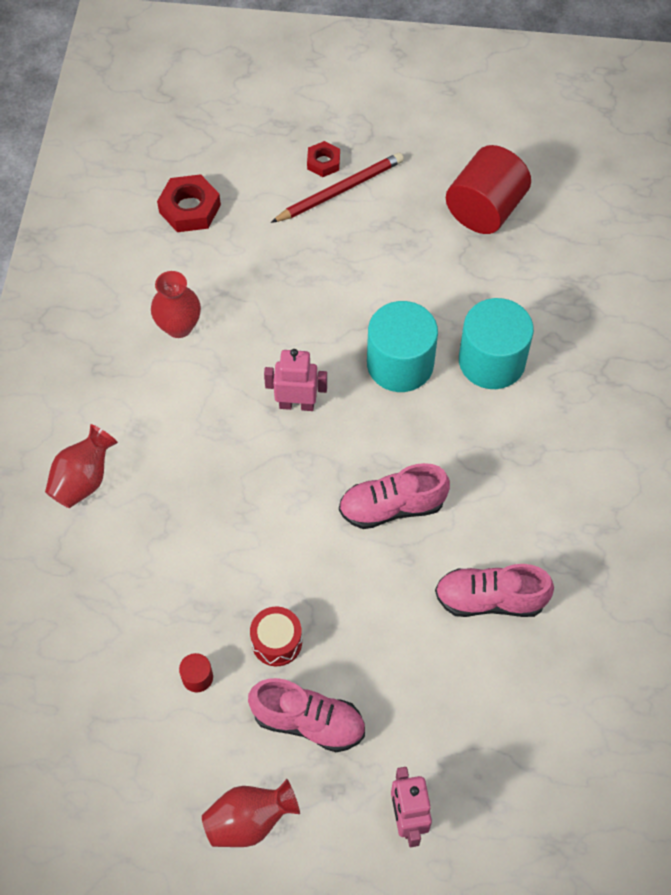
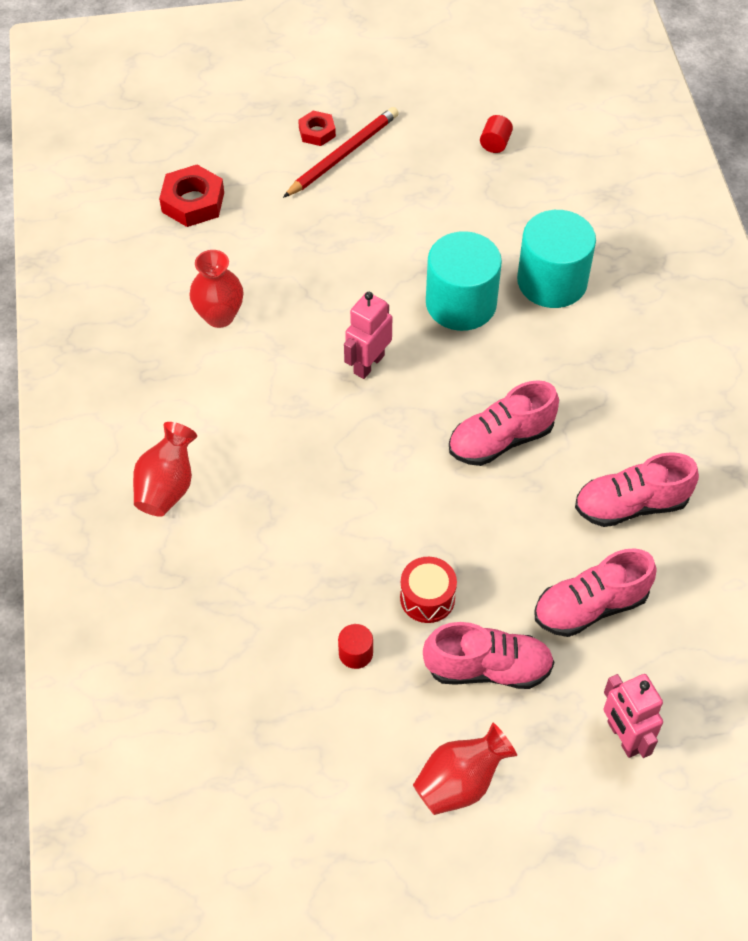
camera: 15 degrees left, 5 degrees down
(296, 404) = (368, 364): pink robot -> pink robot turned 45 degrees counterclockwise
(419, 687) = (590, 606): none -> pink shoe
(485, 209) = (495, 143): red cylinder -> red cylinder, size x0.41

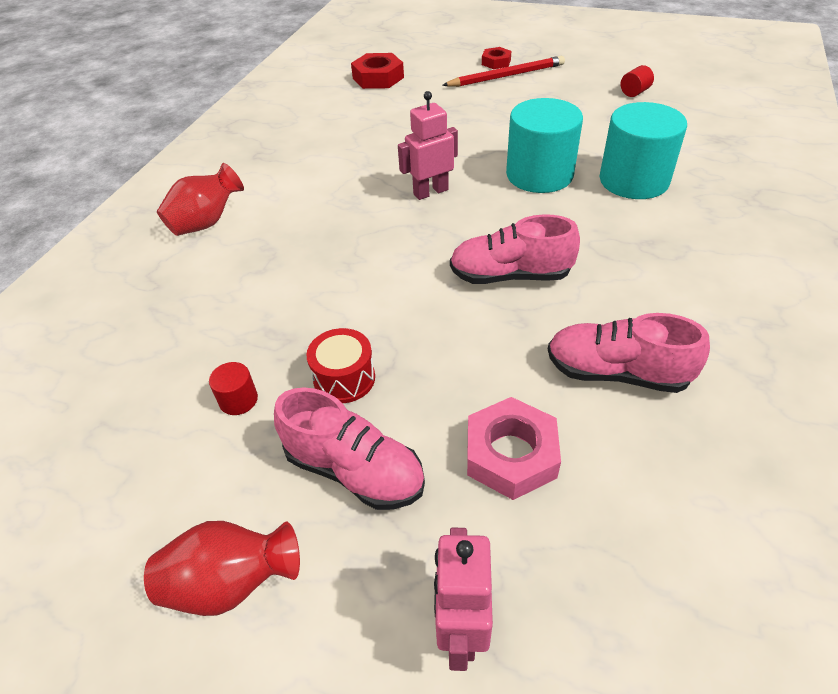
camera: 30 degrees right, 10 degrees down
(219, 316) = (341, 137): red vase -> none
(590, 606) = (510, 454): pink shoe -> pink nut

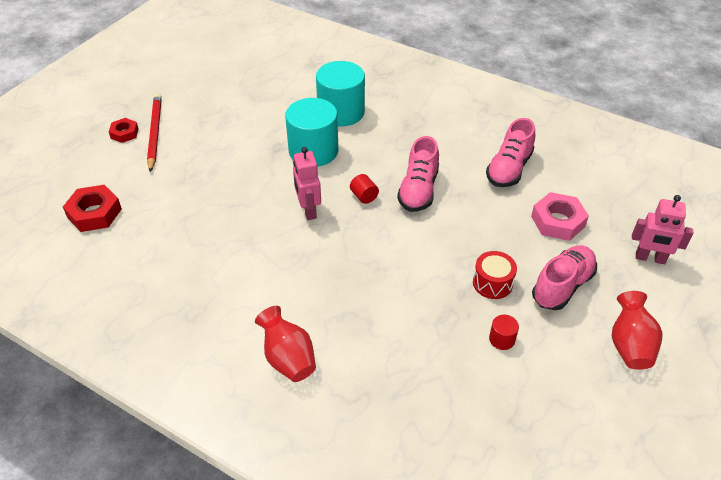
camera: 80 degrees left, 0 degrees up
(634, 92) = (229, 78): red cylinder -> red cylinder (364, 196)

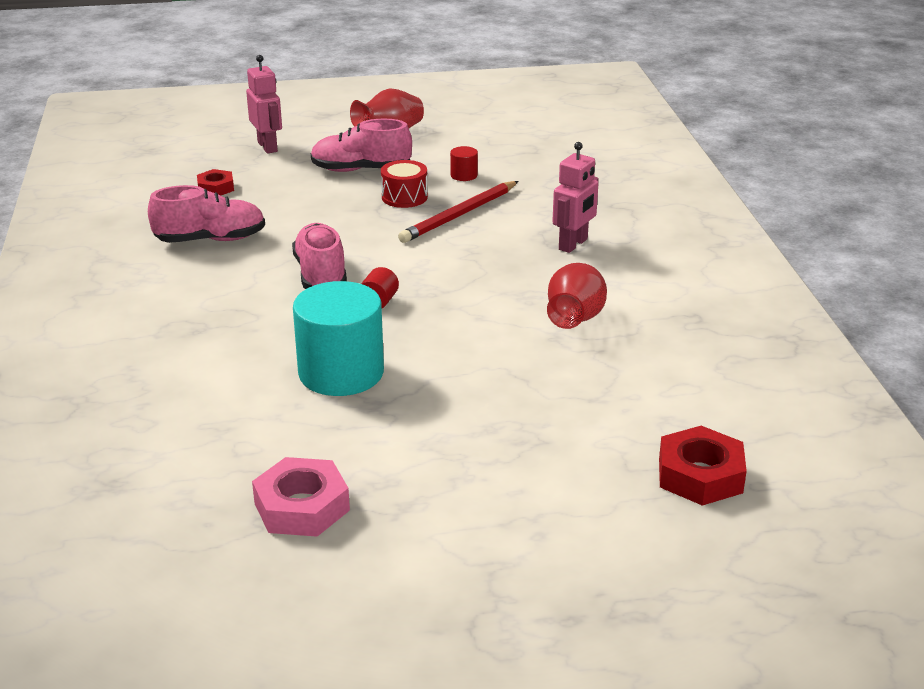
camera: 130 degrees left, 15 degrees down
(124, 133) = (534, 570): red nut -> red nut (216, 188)
(155, 133) = (490, 537): red pencil -> red pencil (459, 215)
(288, 358) = (643, 249): red vase -> red vase (574, 319)
(308, 210) = (452, 325): pink robot -> pink robot (573, 244)
(341, 112) = (224, 392): turquoise cylinder -> none
(418, 190) = (321, 275): pink shoe -> pink shoe turned 75 degrees counterclockwise
(558, 221) = (270, 193): pink nut -> pink nut (302, 507)

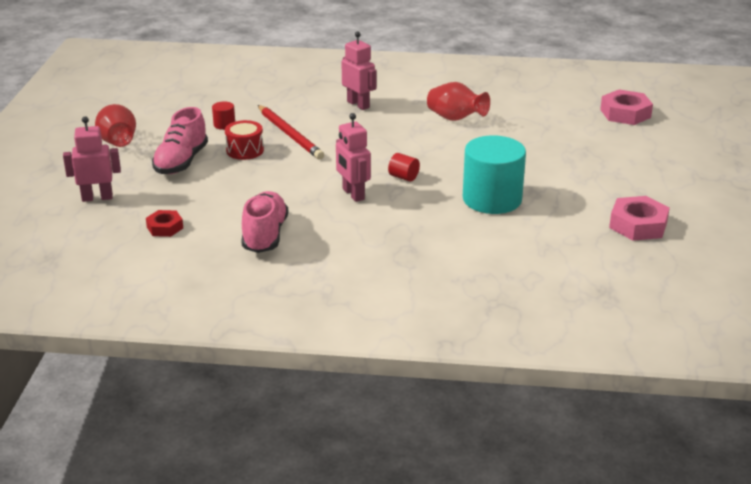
camera: 75 degrees left, 0 degrees up
(321, 275) = (353, 194): pink shoe -> pink robot
(700, 475) = (625, 113): red nut -> pink nut

